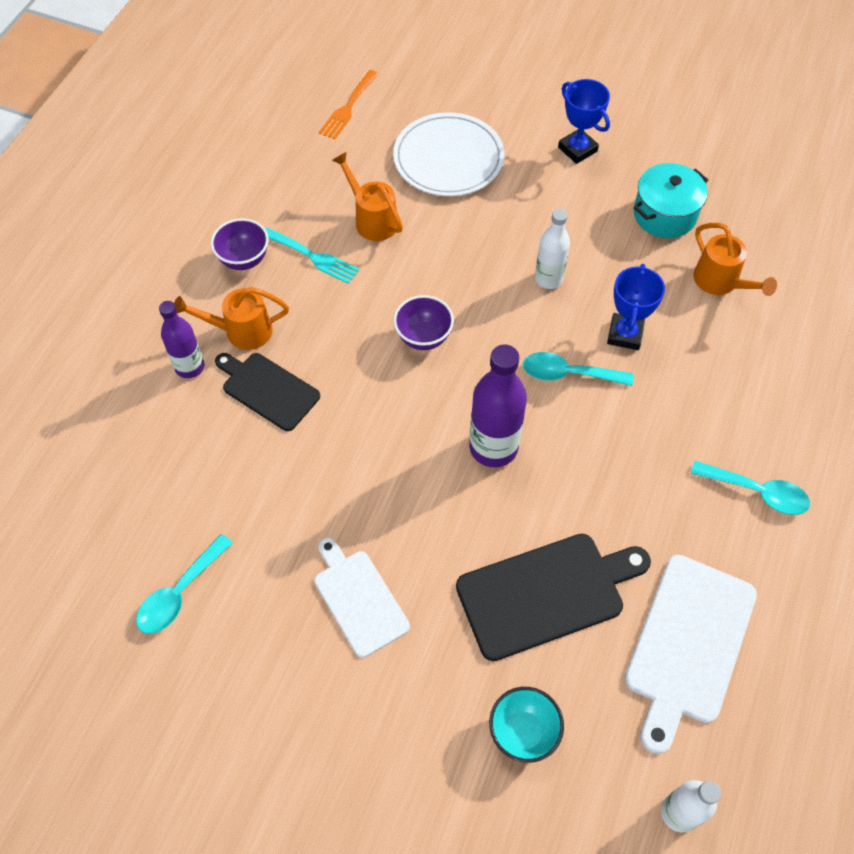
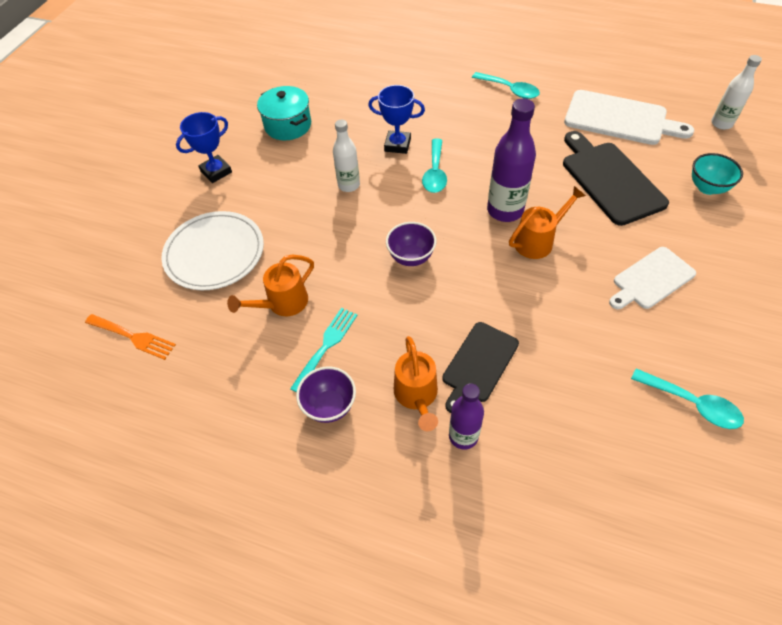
camera: 90 degrees left, 5 degrees down
(720, 282) = (350, 100): orange watering can -> orange watering can (538, 241)
(757, 492) = (510, 90): turquoise spoon -> turquoise spoon turned 105 degrees clockwise

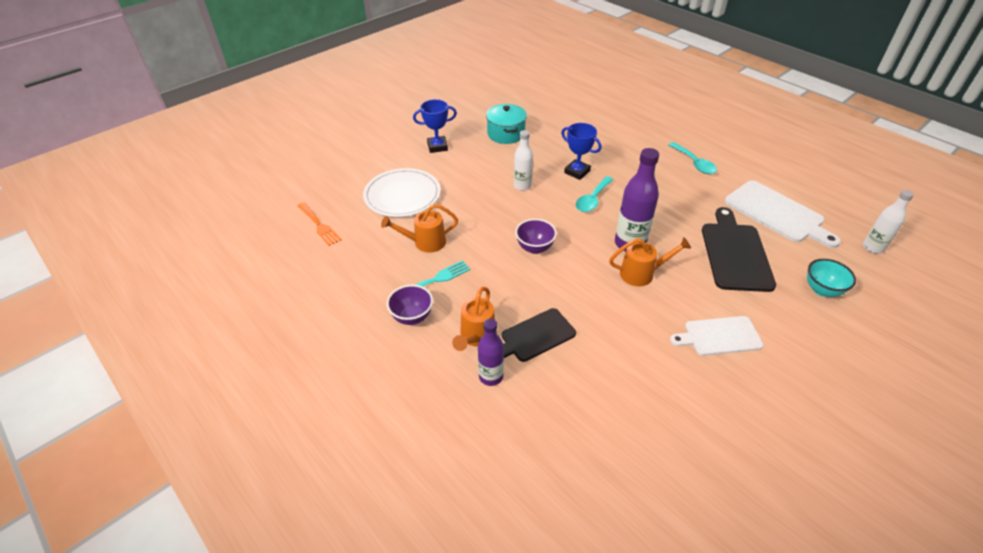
camera: 25 degrees right, 10 degrees down
(692, 404) = (690, 437): turquoise spoon -> none

